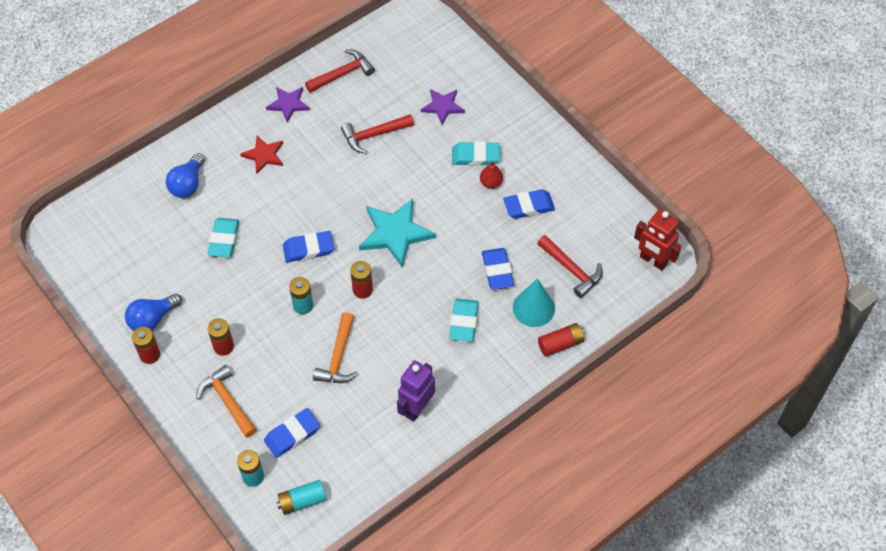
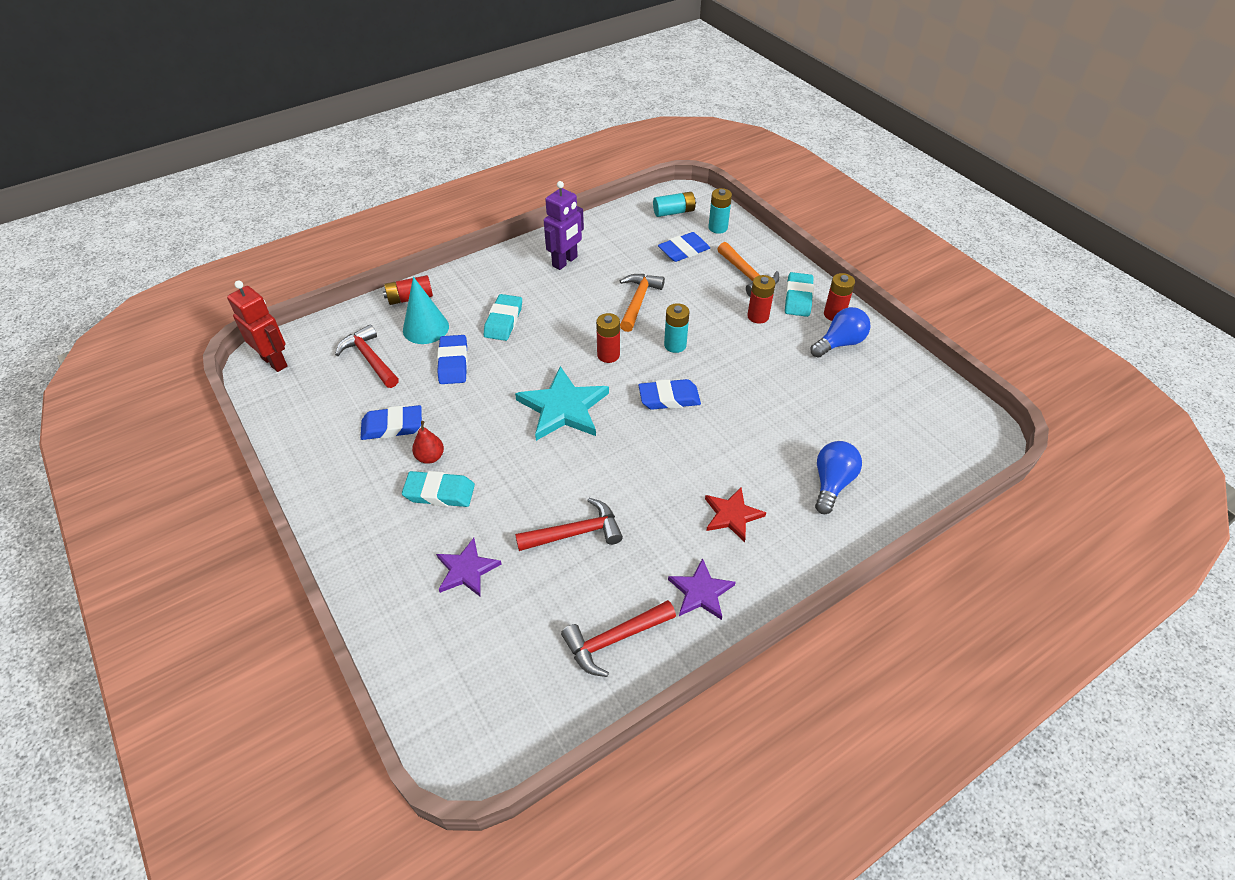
camera: 175 degrees left, 10 degrees down
(224, 240) = (772, 414): turquoise eraser -> turquoise eraser (798, 298)

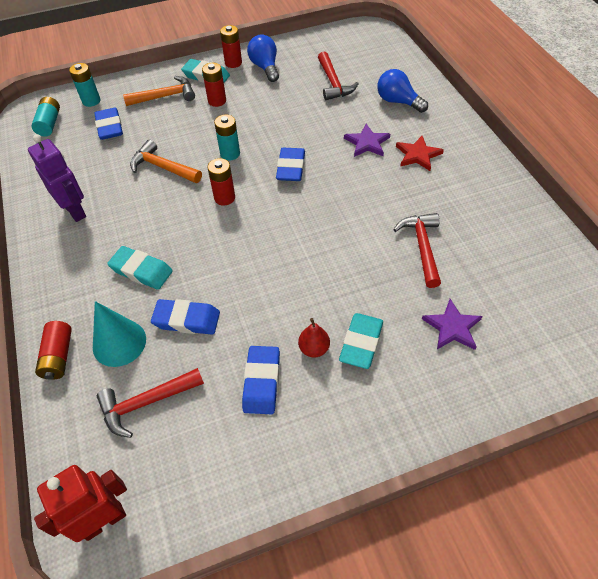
camera: 75 degrees left, 5 degrees up
(563, 408) = (280, 238): turquoise star -> none
(614, 640) = (523, 237): red hammer -> red hammer (333, 83)
(701, 592) = (483, 183): purple star -> purple star (367, 143)

